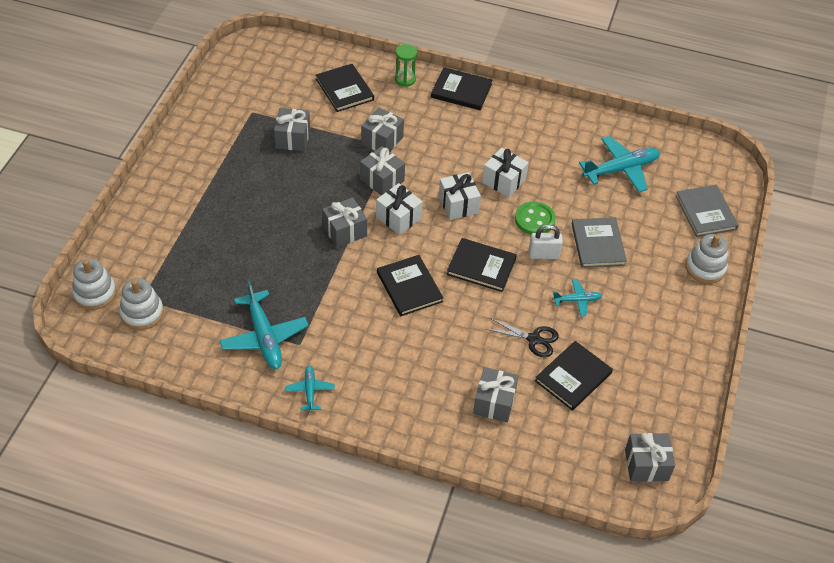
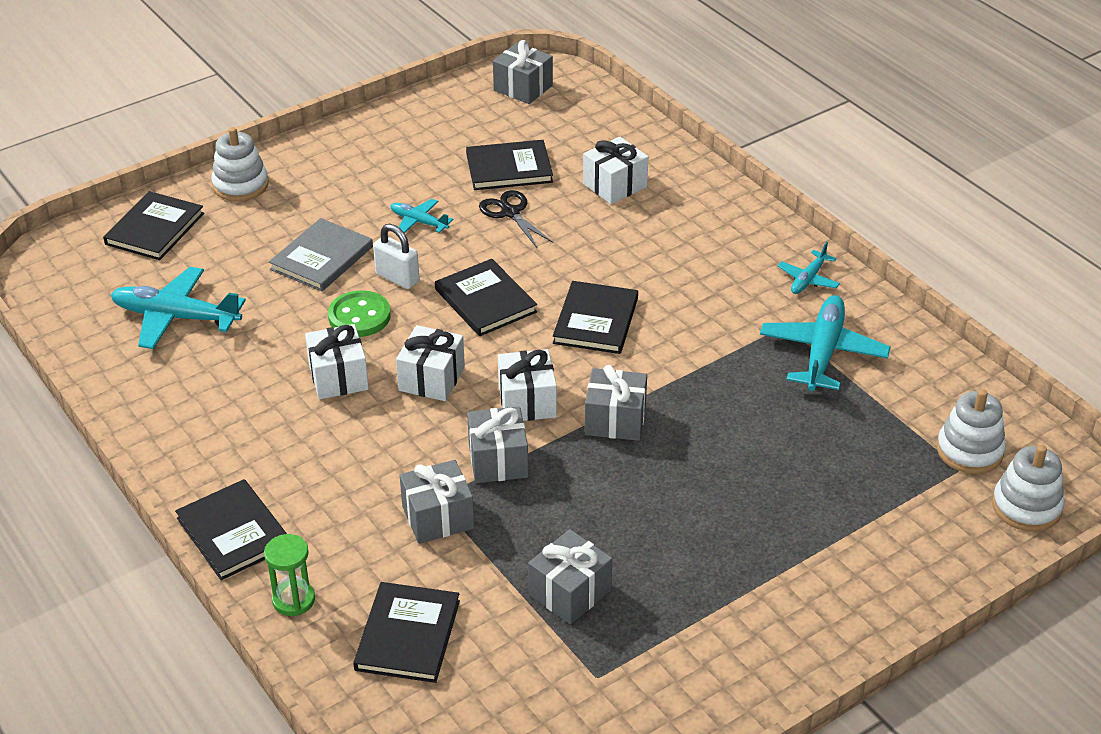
camera: 140 degrees left, 10 degrees down
(494, 402) = (615, 185): grey gift -> white gift
(705, 212) = (155, 229): grey book -> black book

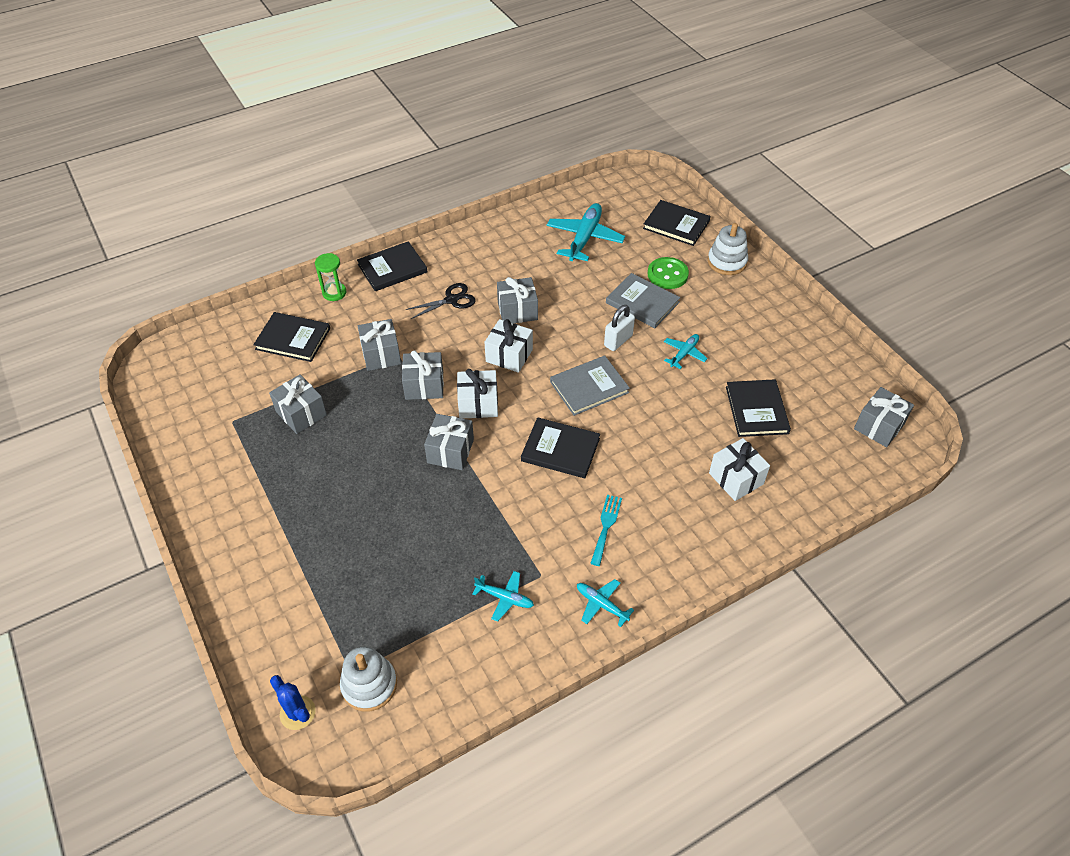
camera: 95 degrees right, 10 degrees up
(338, 377) = (517, 311): white gift -> grey gift
(359, 316) = (577, 321): green button -> green button (667, 274)
(485, 300) = (589, 387): black book -> grey book
(510, 213) = (696, 407): black scissors -> black scissors (451, 300)
(704, 279) = (606, 526): none -> turquoise fork
(823, 352) = (504, 598): turquoise plane -> turquoise plane, size x0.53
(1026, 507) = (297, 713): white stacking toy -> blue cactus

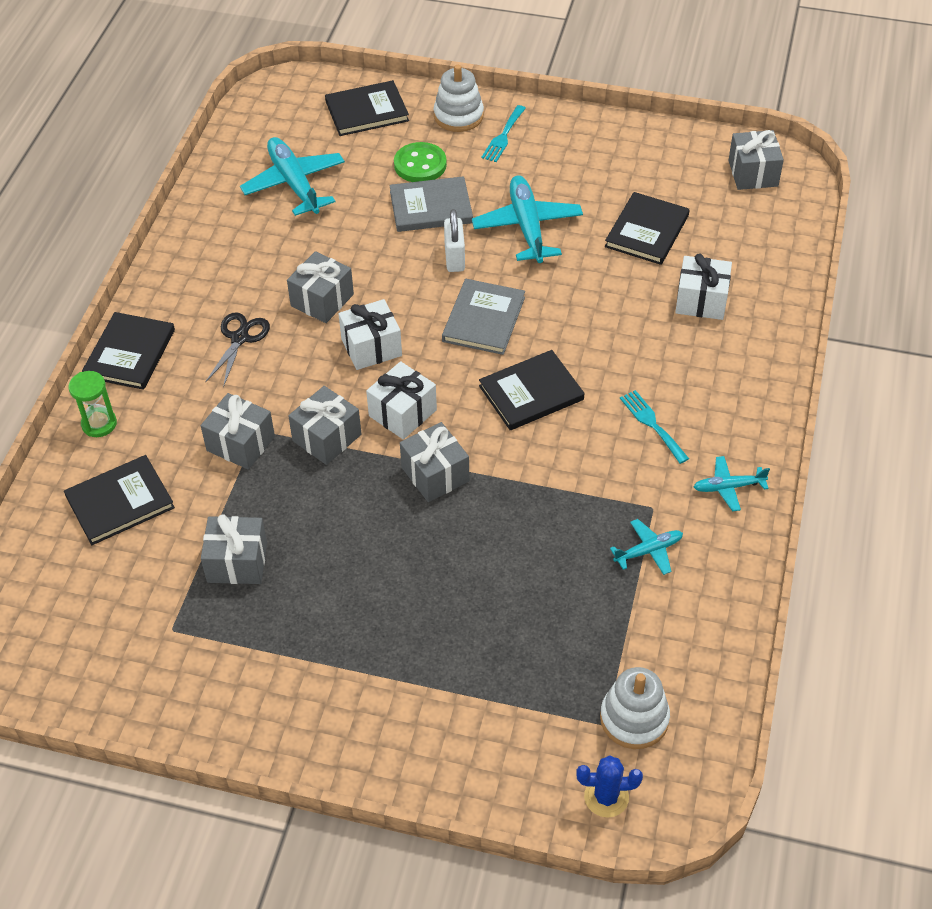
camera: 45 degrees left, 0 degrees up
(684, 354) = (527, 227): turquoise plane -> turquoise plane, size x1.87
(739, 291) = (503, 136): none -> turquoise fork
(756, 410) = (646, 231): black book -> black book turned 75 degrees clockwise

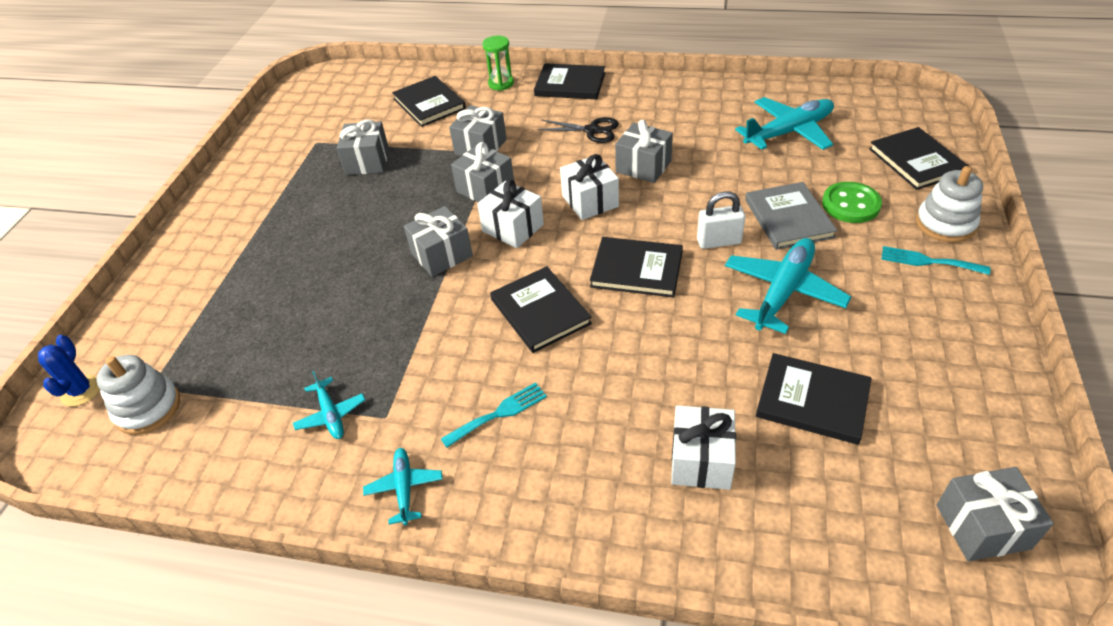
camera: 90 degrees right, 5 degrees down
(484, 319) = (636, 269): grey book -> black book
(527, 227) = (783, 292): turquoise plane -> turquoise plane turned 45 degrees counterclockwise

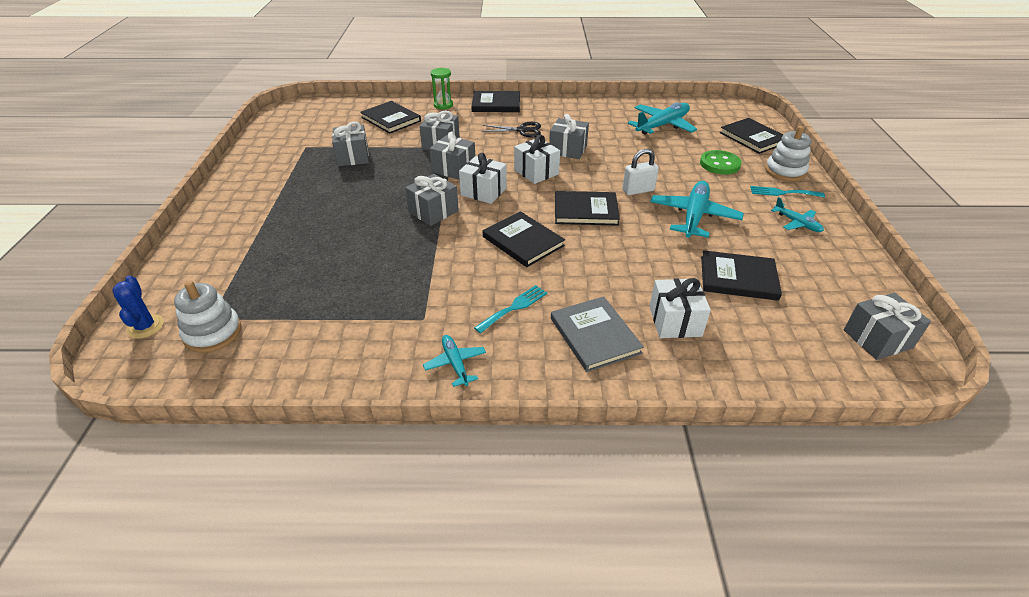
camera: 15 degrees left, 5 degrees down
(331, 414) = (377, 321): turquoise plane -> turquoise plane (797, 223)
(788, 218) = (681, 174): grey book -> grey book (595, 335)

